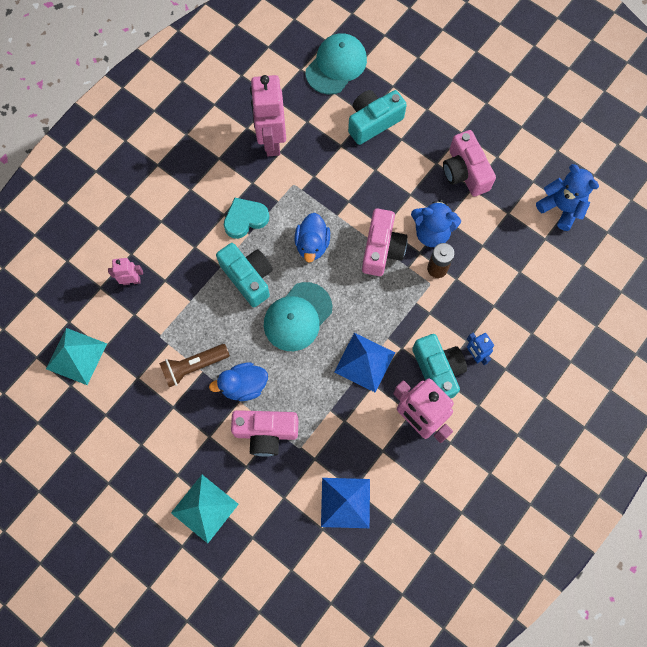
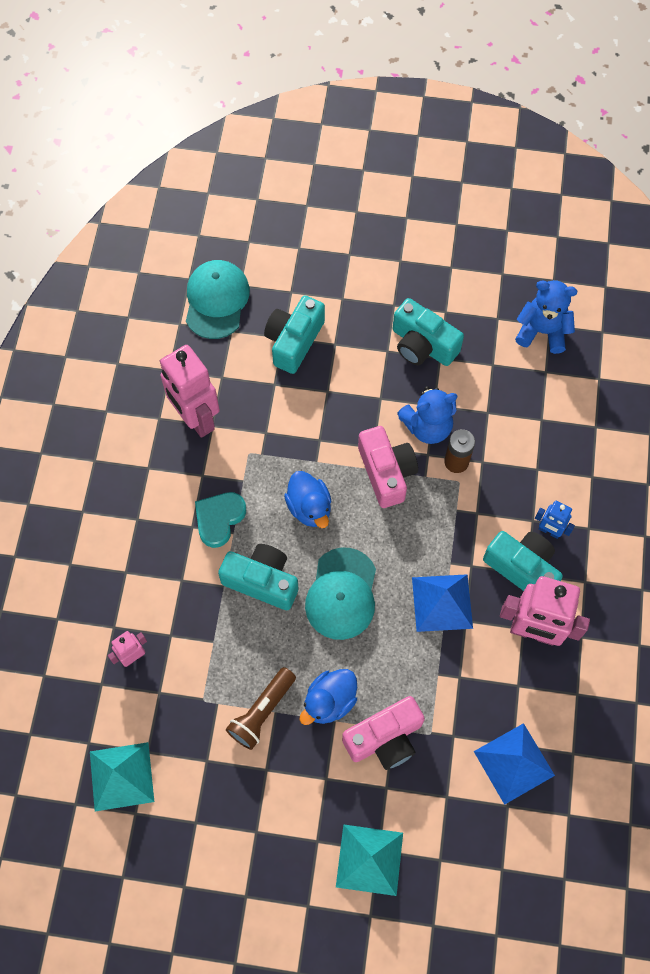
camera: 30 degrees left, 5 degrees down
(465, 172) = (422, 345): pink camera -> turquoise camera

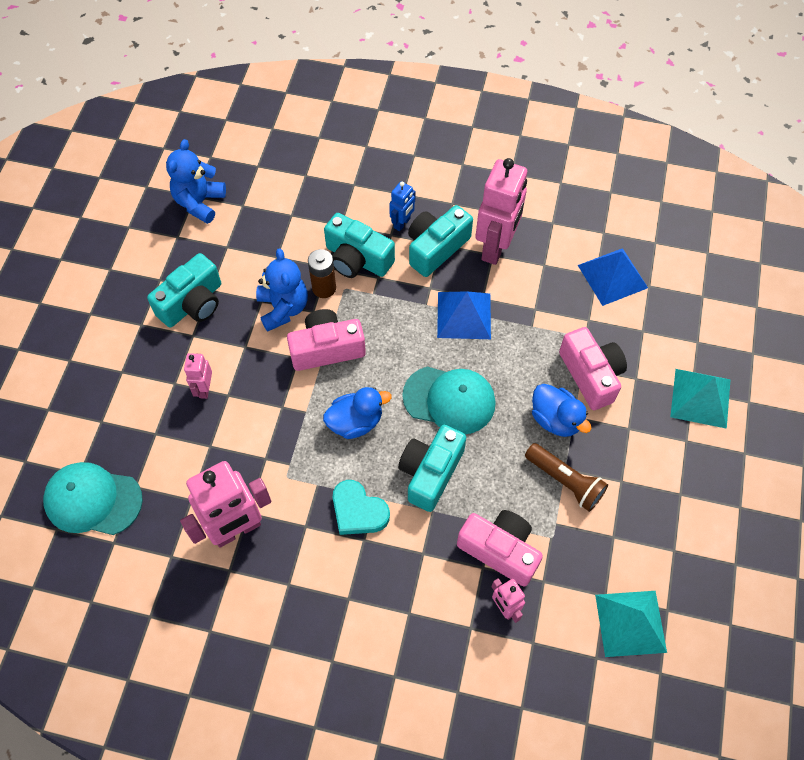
camera: 85 degrees left, 5 degrees down
(188, 650) = (500, 550): none -> pink camera
(294, 341) = (162, 423): turquoise camera -> turquoise camera (357, 259)
(332, 370) = (204, 389): none -> pink robot

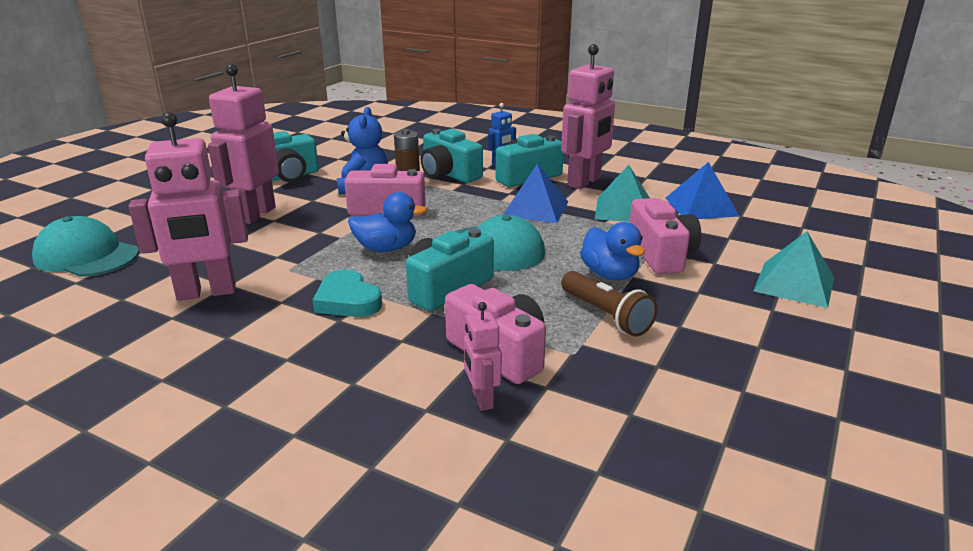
camera: 15 degrees right, 35 degrees down
(199, 202) = (333, 140): blue teddy bear -> none
(204, 389) = (255, 214): pink robot -> pink robot, size x2.03
(630, 623) = (662, 446): turquoise pyramid -> turquoise pyramid (623, 210)

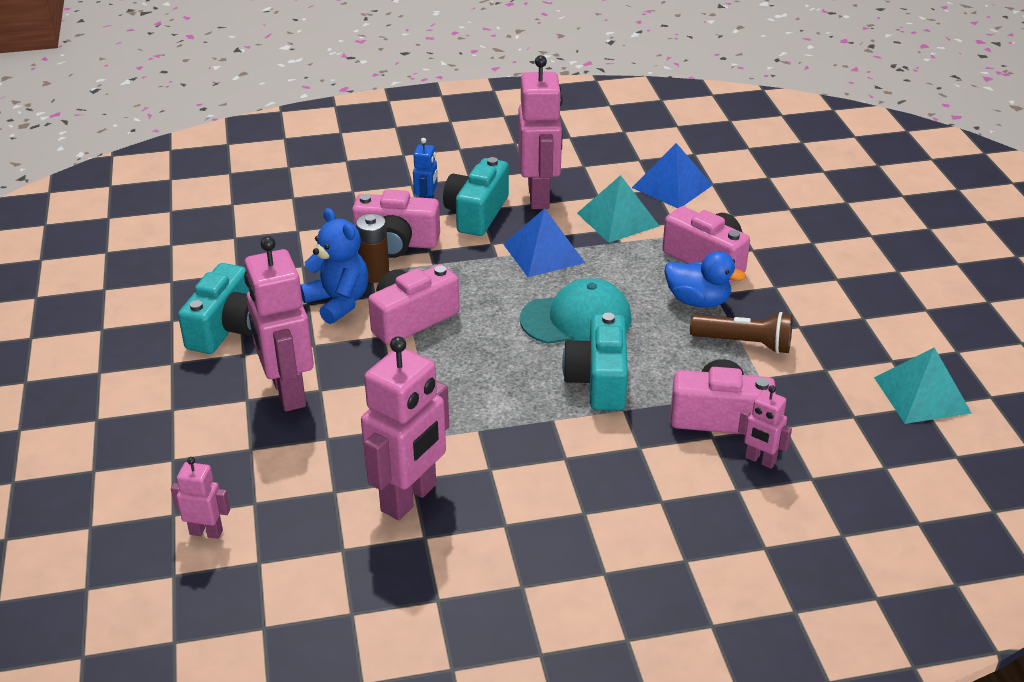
camera: 40 degrees left, 10 degrees up
(86, 256) = (206, 532): turquoise cap -> pink robot
(347, 300) = (542, 436): turquoise heart -> none
(386, 248) = (486, 366): blue duck -> none
(449, 174) = (396, 243): turquoise camera -> pink camera
(794, 284) = (825, 245): turquoise pyramid -> turquoise pyramid (922, 395)

